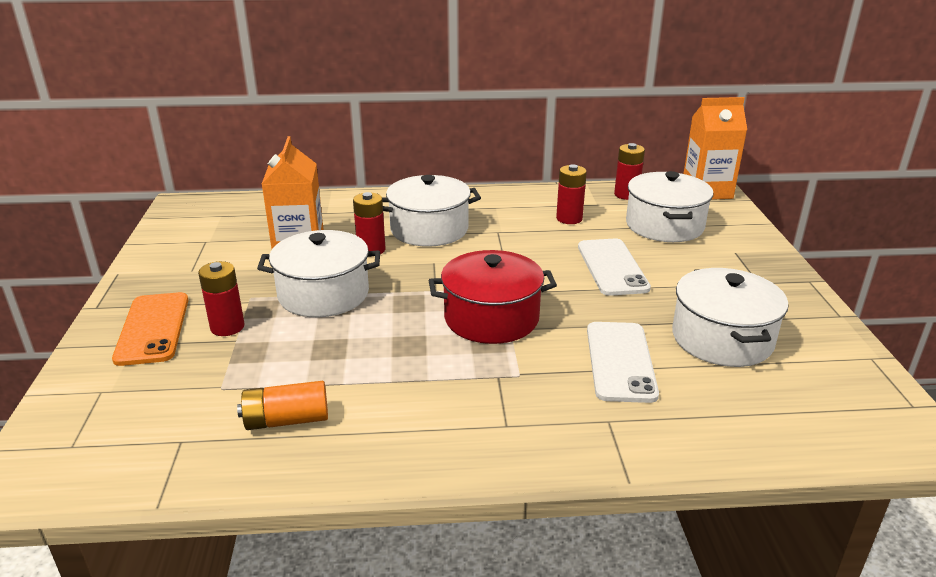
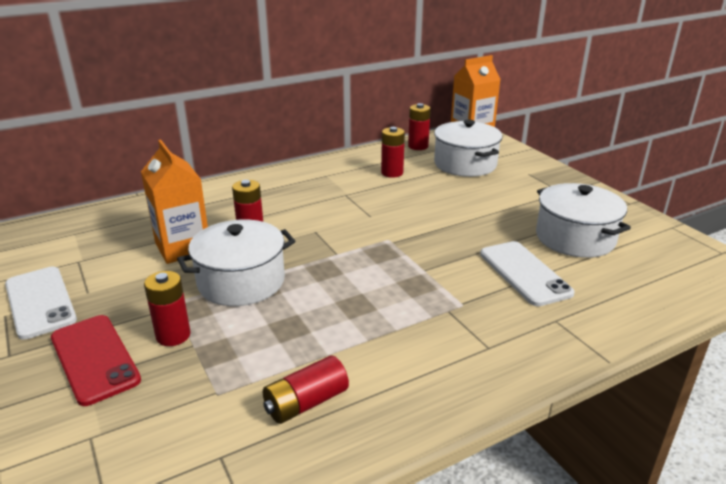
camera: 25 degrees left, 0 degrees up
(153, 328) = (94, 358): orange phone -> red phone
(286, 420) = (306, 403): orange battery -> red battery
(429, 229) = (287, 204): white pot -> none
(491, 318) = (402, 265): red pot -> none
(612, 267) = (456, 203): white phone -> white phone (40, 302)

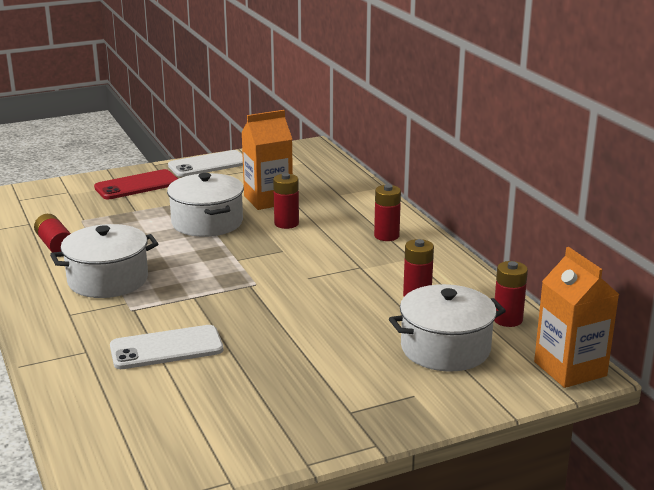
camera: 95 degrees right, 5 degrees down
(173, 335) = (149, 204): red battery -> red battery (386, 236)
(575, 238) = (225, 394): white pot -> white pot (108, 280)

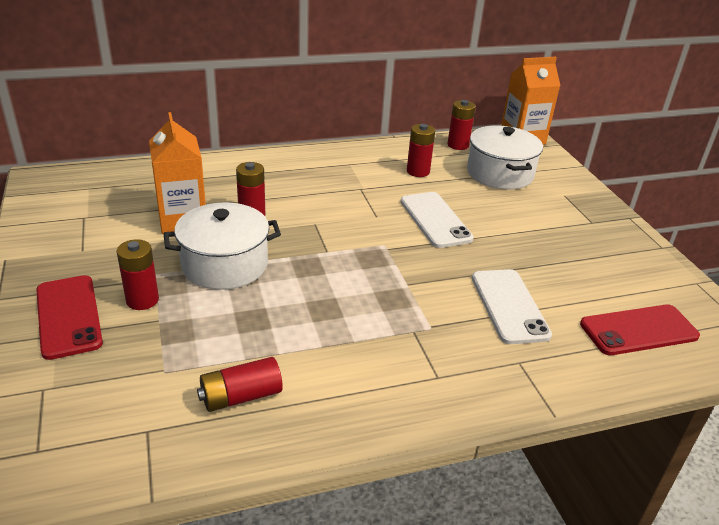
camera: 85 degrees left, 10 degrees up
(108, 280) = (357, 345): white pot -> none
(133, 423) = (638, 330): none -> red phone
(208, 164) = (38, 252): white phone -> white phone (435, 220)
(386, 236) = (302, 168): red battery -> red battery (142, 300)

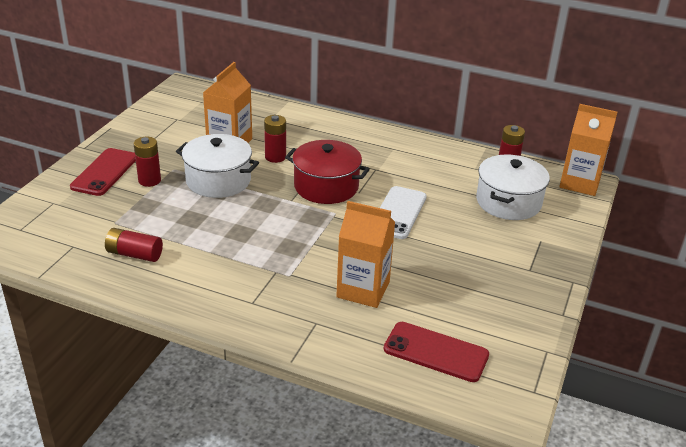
camera: 40 degrees right, 0 degrees up
(341, 223) = (326, 186): none -> red pot
(418, 171) = (439, 174): red battery -> none
(509, 306) = (363, 290): white phone -> orange carton

